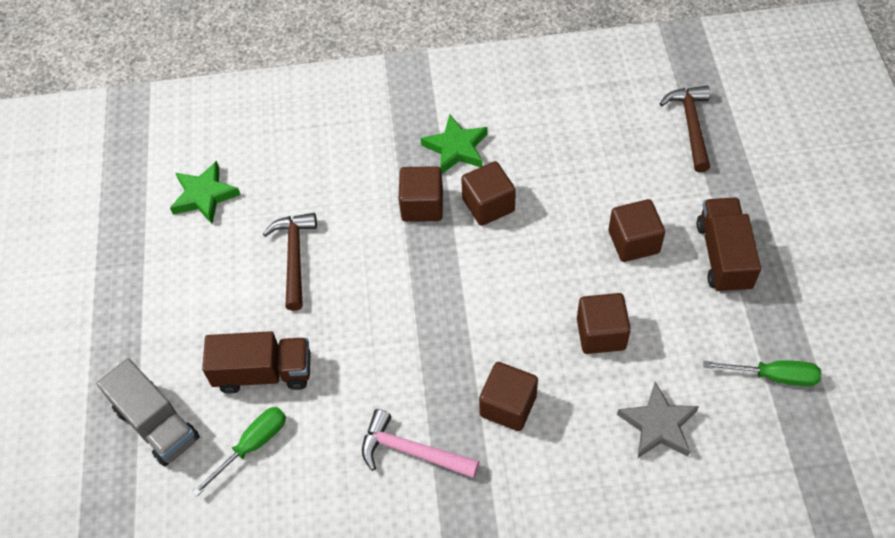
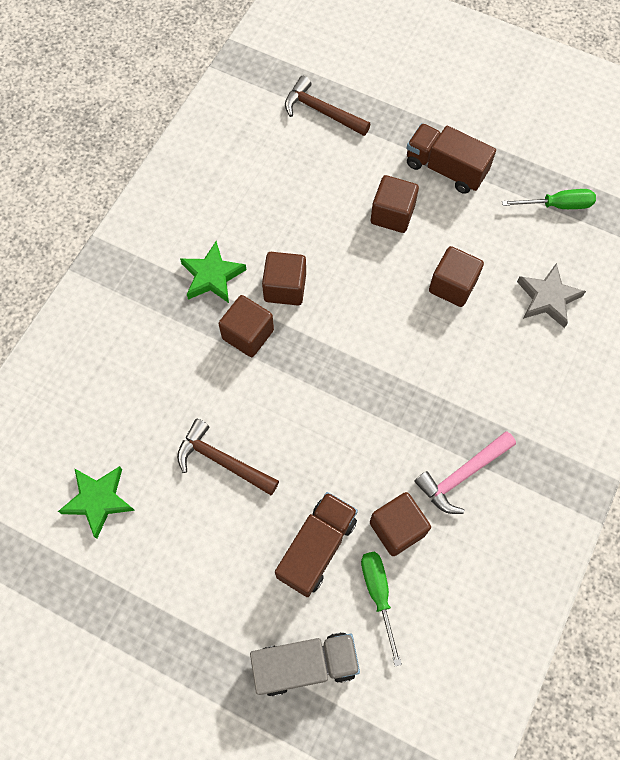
camera: 60 degrees left, 10 degrees up
(508, 406) = (468, 384): brown cube -> brown cube (397, 528)
(773, 376) = (557, 205): green screwdriver -> green screwdriver turned 45 degrees clockwise

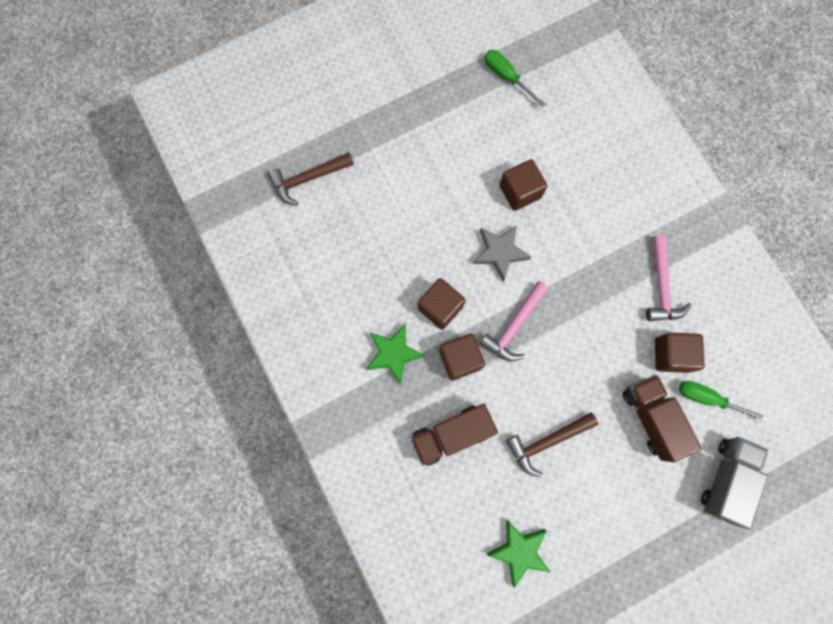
camera: 55 degrees left, 10 degrees up
(315, 362) = (514, 326): none -> pink hammer
(392, 214) = (434, 191): brown cube -> none
(445, 169) = (423, 128): brown truck -> brown truck (451, 434)
(547, 298) = (572, 137): grey star -> grey star (500, 252)
(557, 205) = (506, 77): green screwdriver -> green screwdriver turned 75 degrees counterclockwise

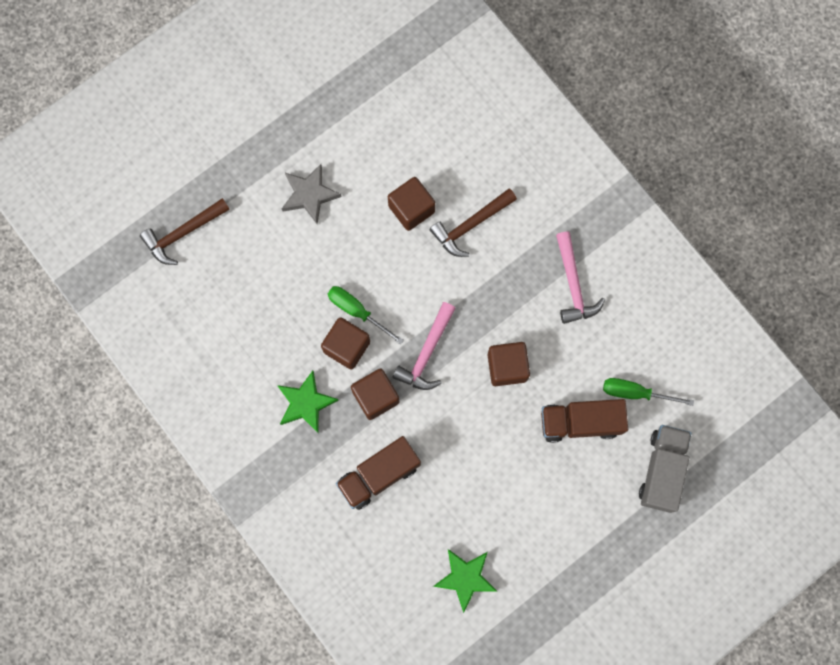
camera: 10 degrees left, 0 degrees up
(500, 252) = (400, 278): grey star -> grey star (309, 195)
(506, 77) = (379, 84): green screwdriver -> green screwdriver (357, 311)
(547, 441) = (477, 465): brown hammer -> brown hammer (471, 225)
(651, 418) = (580, 422): brown truck -> brown truck turned 60 degrees counterclockwise
(671, 355) = (592, 354): brown cube -> brown cube (507, 367)

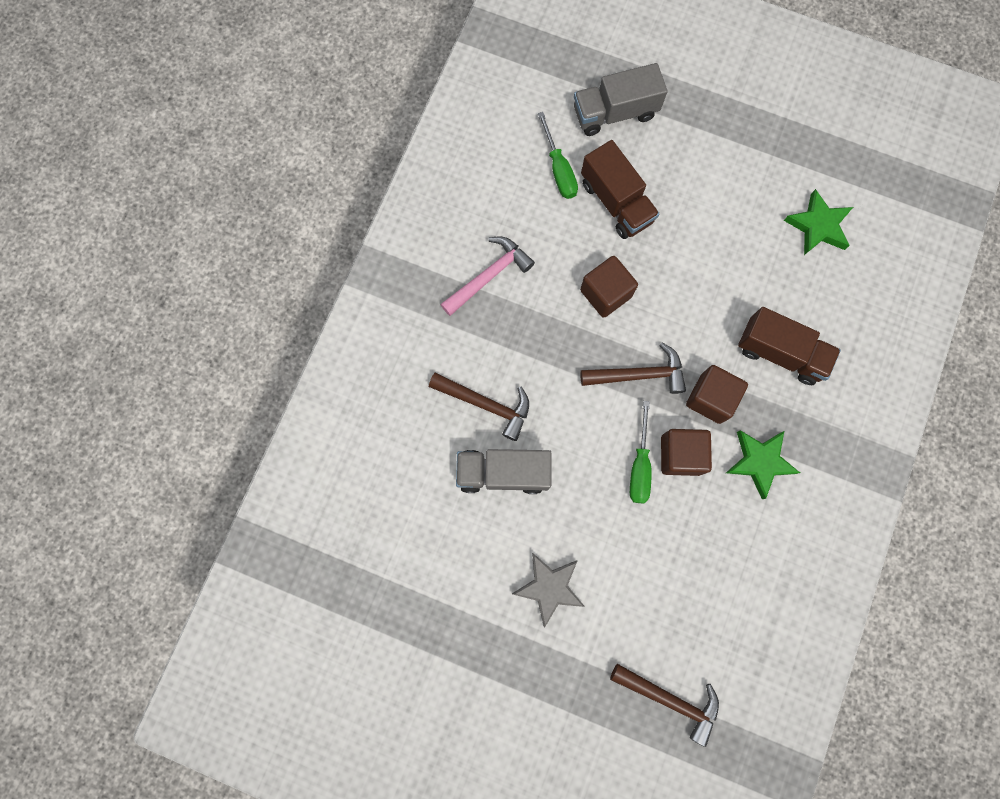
camera: 120 degrees left, 0 degrees up
(411, 209) = (503, 473): brown cube -> grey truck
(426, 353) = (638, 374): pink hammer -> brown hammer

